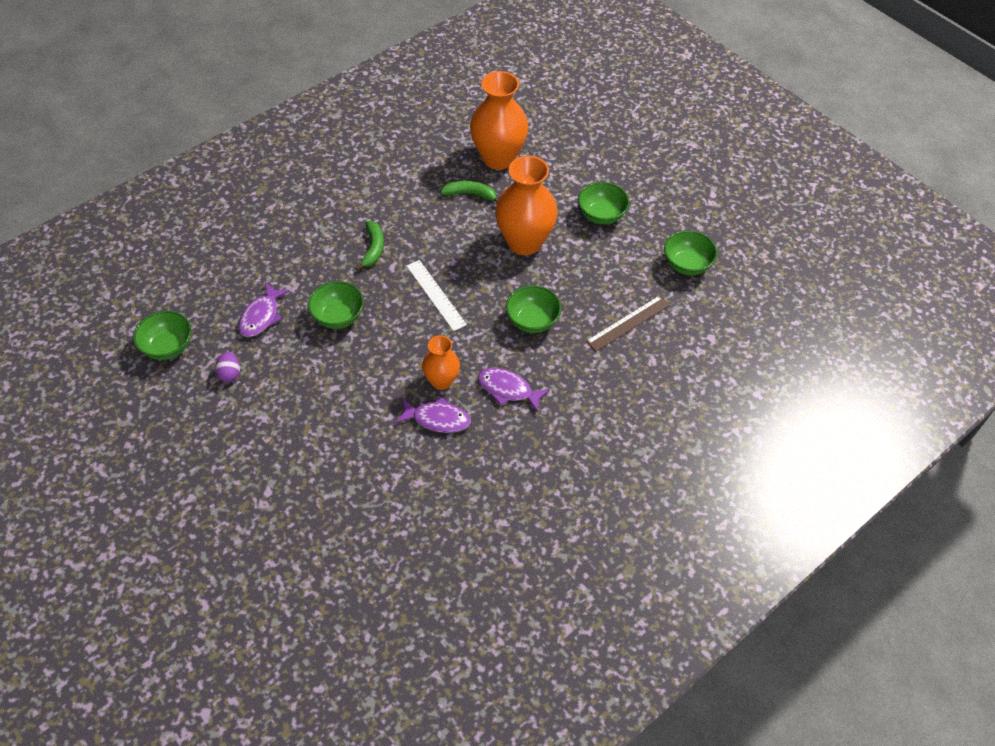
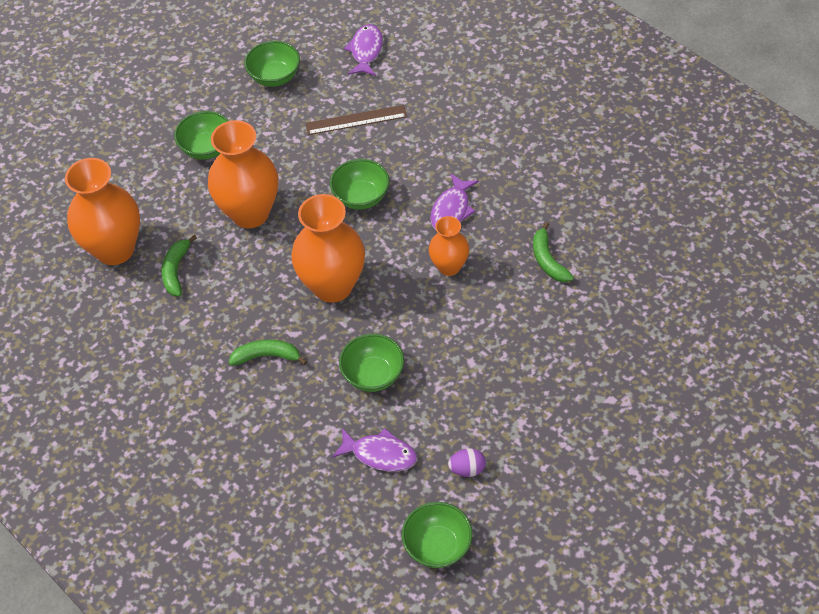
camera: 90 degrees left, 0 degrees up
(435, 295) = (332, 286): white ruler -> orange vase
(435, 462) = (548, 260): none -> green banana
(437, 419) = (497, 264): purple fish -> purple fish (366, 51)
(628, 323) = (356, 120): brown ruler -> brown ruler turned 60 degrees counterclockwise

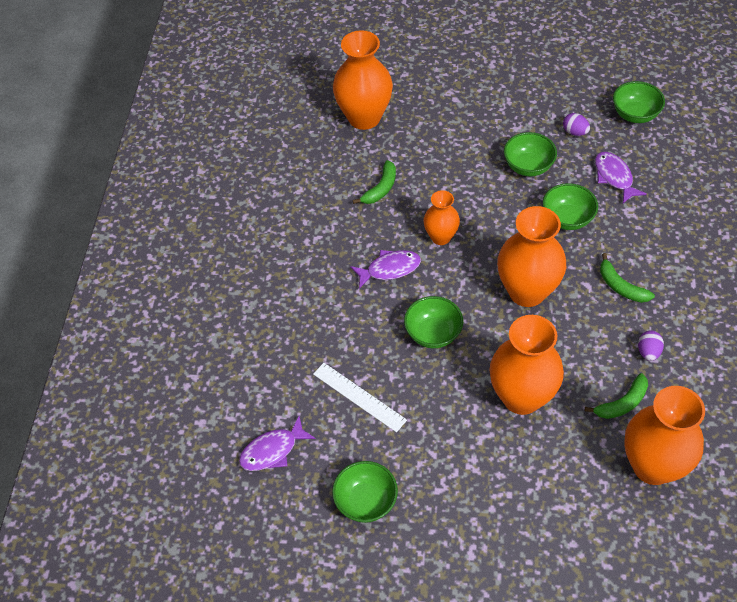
camera: 130 degrees left, 0 degrees up
(193, 323) = (648, 352): none -> purple egg
(207, 148) = (492, 487): green bowl -> green bowl (528, 166)
(356, 120) = (359, 397): brown ruler -> white ruler
(654, 305) = (364, 117): none -> orange vase

